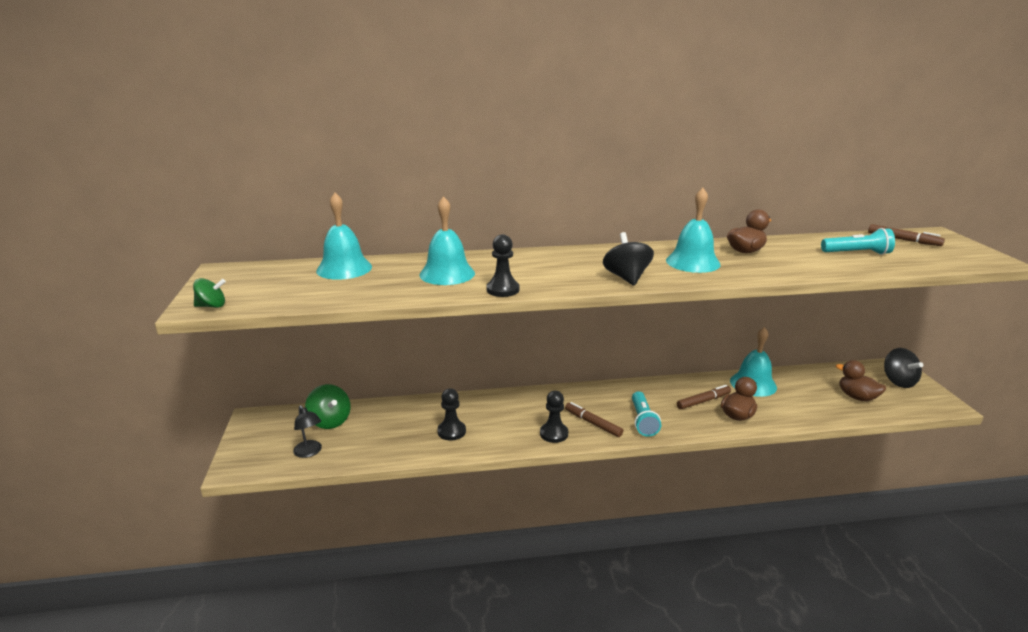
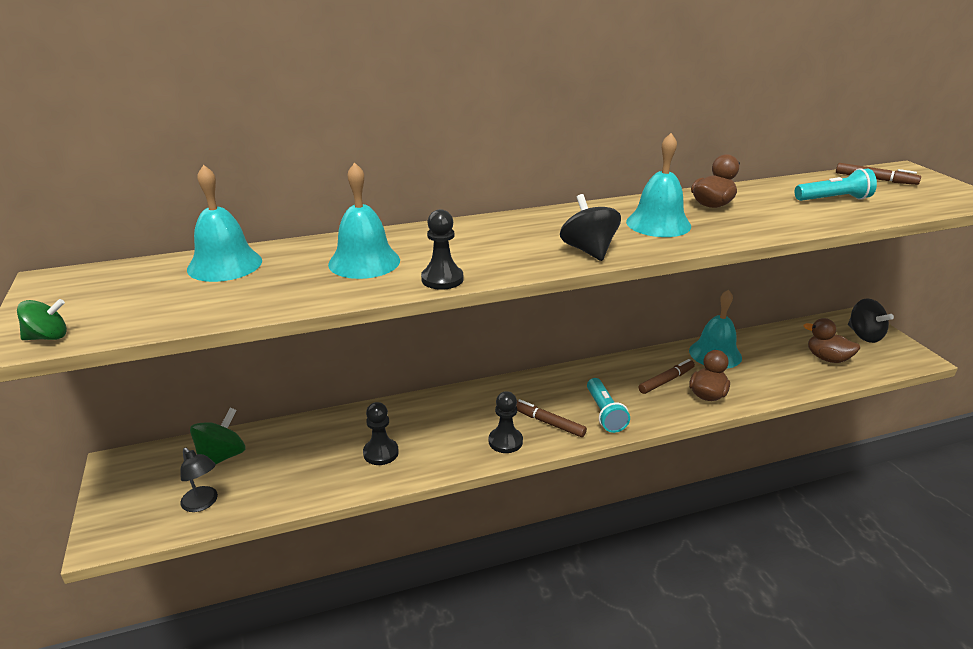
camera: 10 degrees left, 5 degrees up
(330, 421) = (222, 457): green spinning top -> green spinning top turned 105 degrees counterclockwise

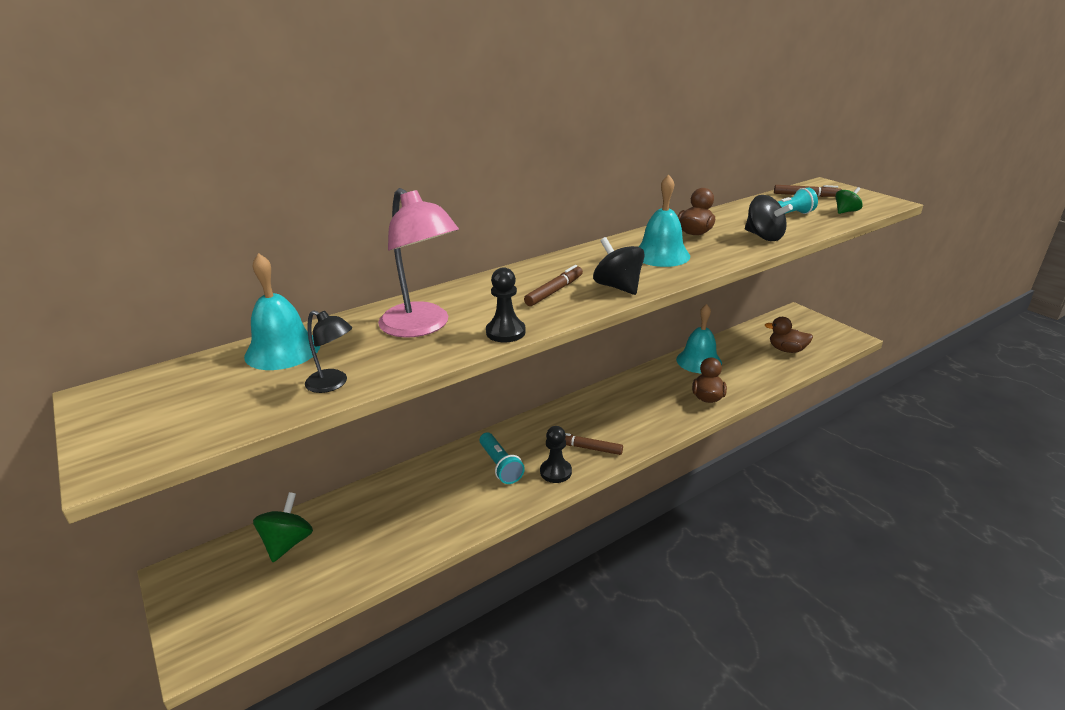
camera: 15 degrees left, 0 degrees up
(48, 337) = (136, 455): green spinning top -> green spinning top (846, 211)
(203, 503) = (288, 593): black lamp -> black lamp (333, 384)
(364, 262) = (422, 327): turquoise bell -> pink lamp
(381, 453) = (446, 506): black pawn -> none
(604, 413) = (630, 430): turquoise flashlight -> turquoise flashlight (500, 466)
(666, 381) = (669, 391): brown marker -> brown marker (554, 291)
(864, 335) = (806, 326): black spinning top -> black spinning top (764, 237)

